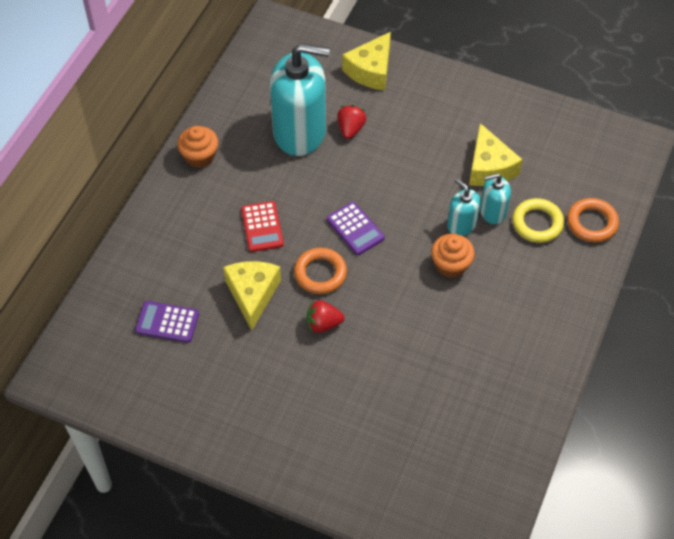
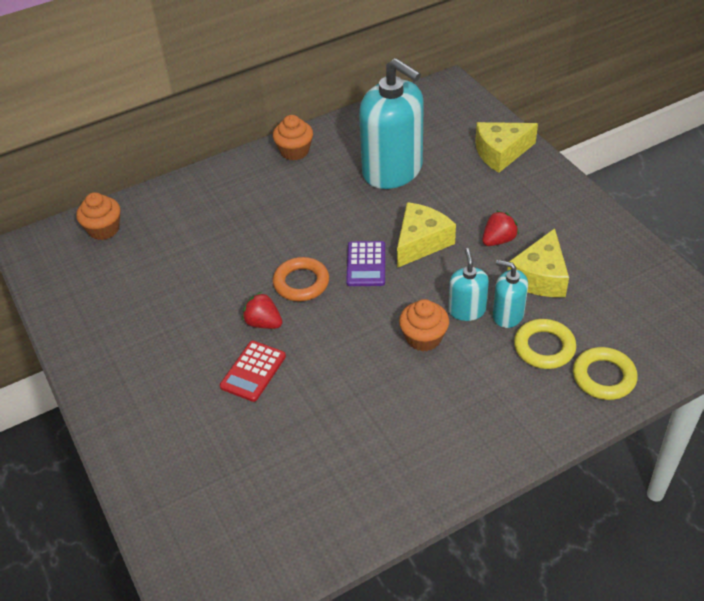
camera: 40 degrees right, 10 degrees down
(104, 322) = (104, 229): none -> orange cupcake
(167, 322) = (147, 254): purple calculator -> none
(252, 294) = (231, 269): yellow cheese -> yellow cheese (421, 242)
(262, 227) = (290, 224): red calculator -> red calculator (253, 371)
(350, 129) = (439, 187): red strawberry -> red strawberry (498, 240)
(592, 223) = (603, 377): orange ring -> yellow ring

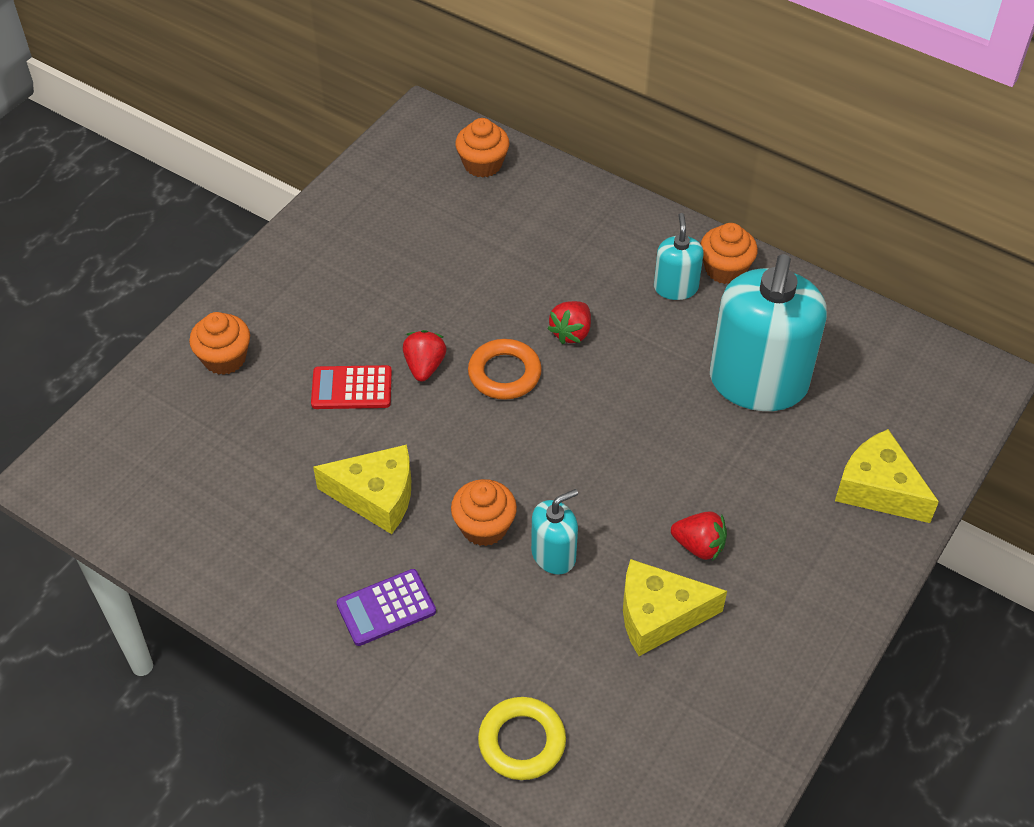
camera: 60 degrees right, 5 degrees up
(164, 443) = (224, 358): none -> orange cupcake
(291, 238) = (571, 332): none -> red strawberry
(366, 264) = (571, 423): purple calculator -> purple calculator (386, 608)
(421, 242) = (643, 464): yellow cheese -> yellow cheese (376, 496)
(508, 315) = (570, 601): turquoise soap dispenser -> turquoise soap dispenser (675, 287)
(544, 347) = (536, 659): yellow ring -> none

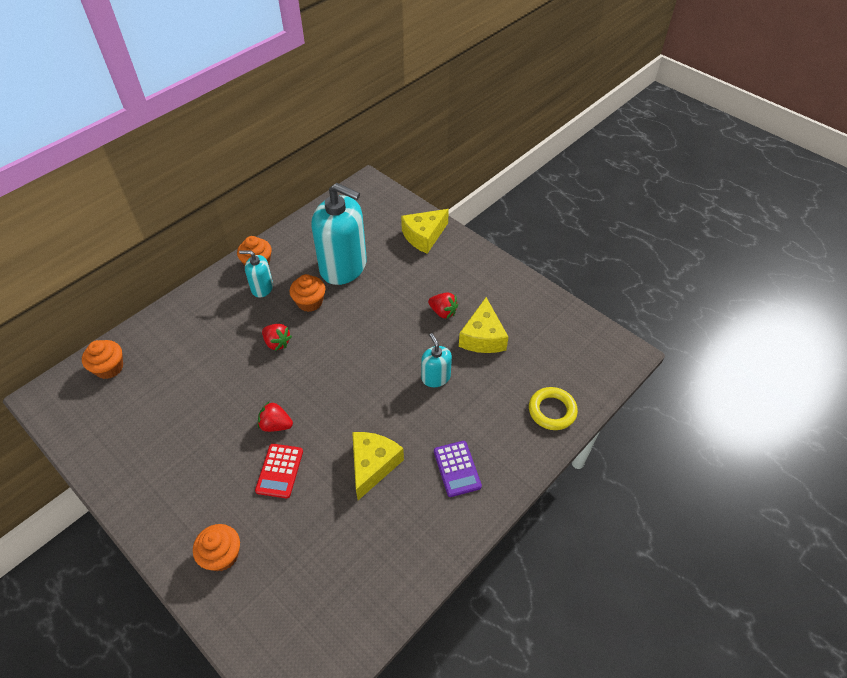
camera: 80 degrees left, 0 degrees up
(484, 527) = (409, 409): orange cupcake -> orange cupcake (310, 302)
(504, 373) = (297, 382): orange ring -> none
(699, 546) = (443, 312): red strawberry -> red strawberry turned 90 degrees clockwise

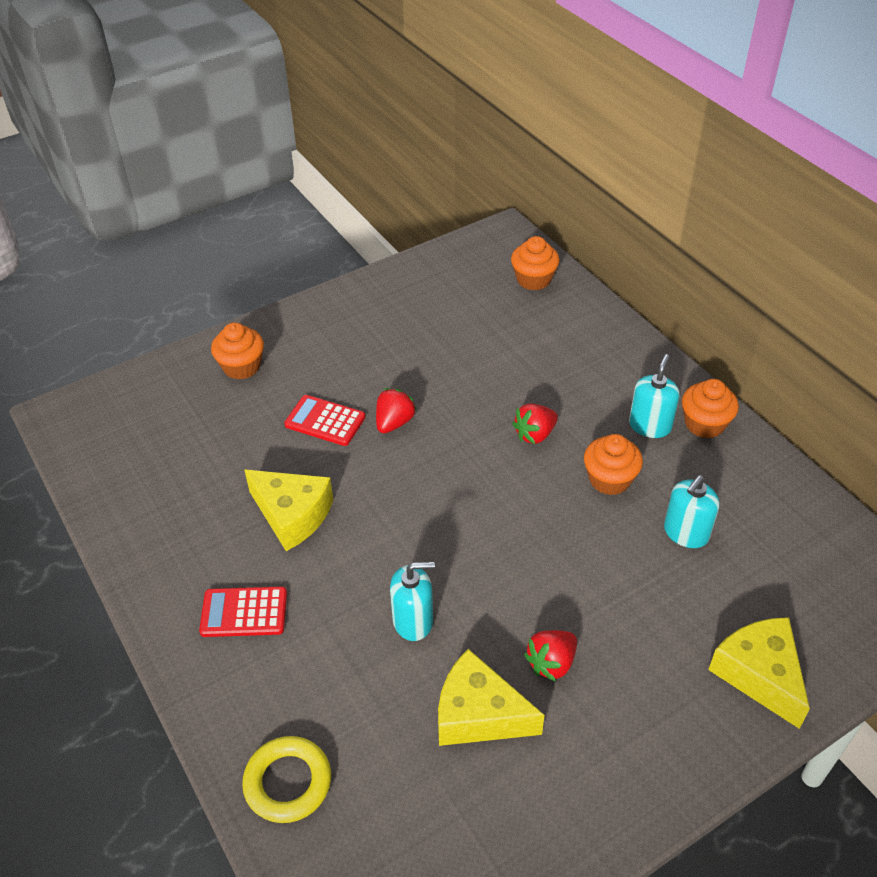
camera: 105 degrees right, 5 degrees down
(343, 266) = (686, 533): turquoise soap dispenser -> turquoise soap dispenser, size x0.48
(457, 469) = (244, 612): purple calculator -> red calculator

